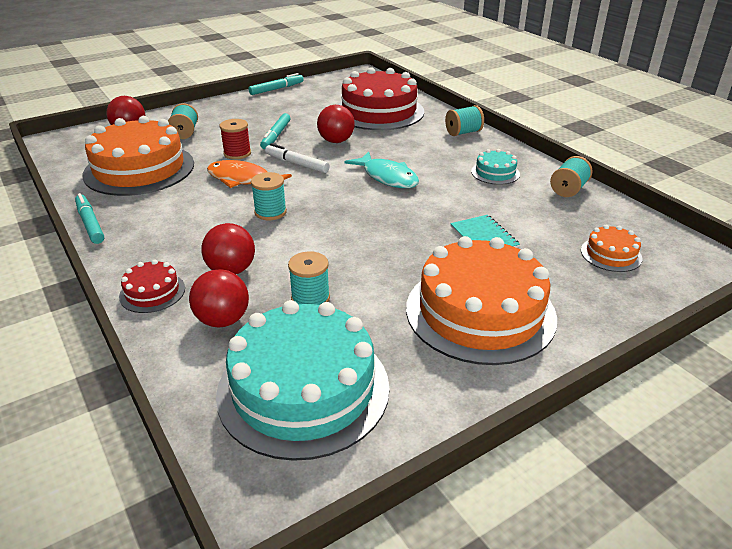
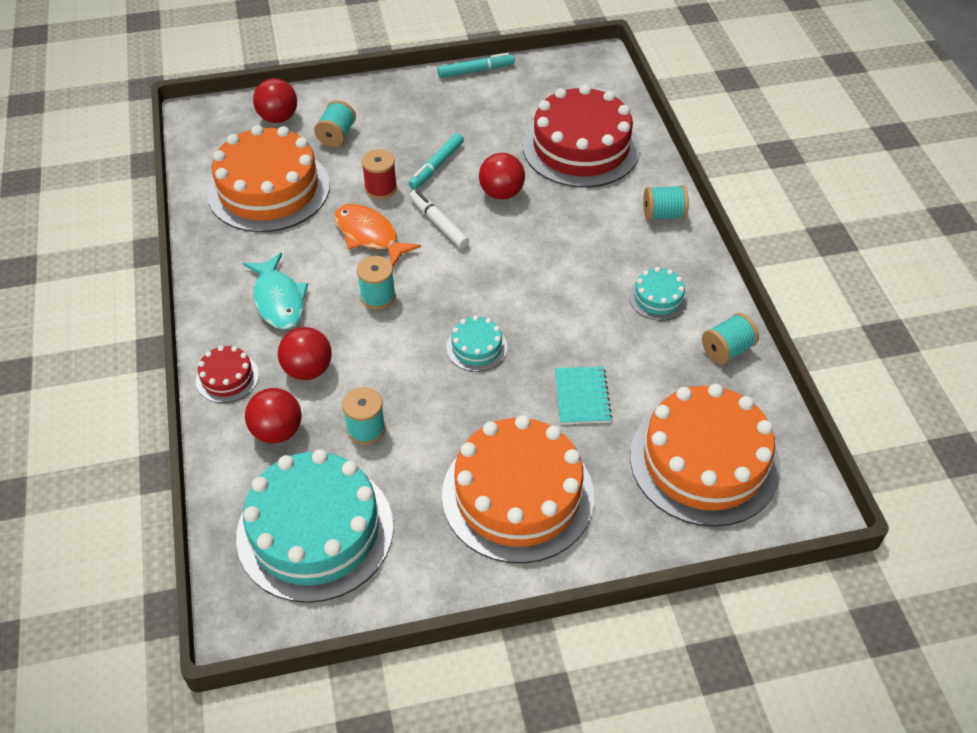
camera: 20 degrees right, 15 degrees up
(90, 224) = (197, 265): turquoise marker -> none
(375, 226) = (476, 347): none -> turquoise cake
(387, 177) = (529, 273): turquoise fish -> turquoise fish (279, 300)
(611, 254) = (704, 461): orange cake -> orange cake, size x2.24

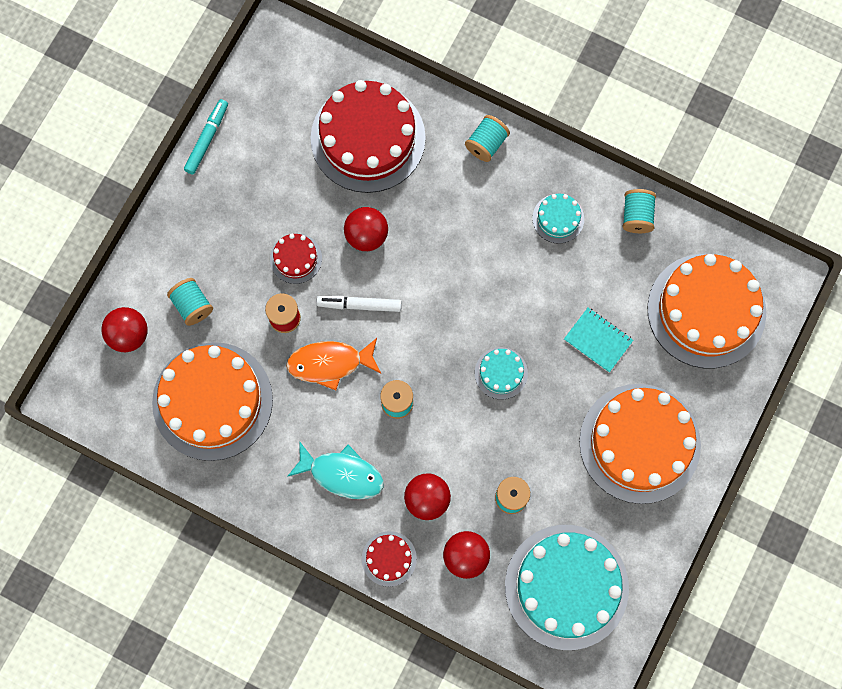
camera: 50 degrees left, 25 degrees up
(436, 166) = (296, 258): turquoise marker -> red cake

